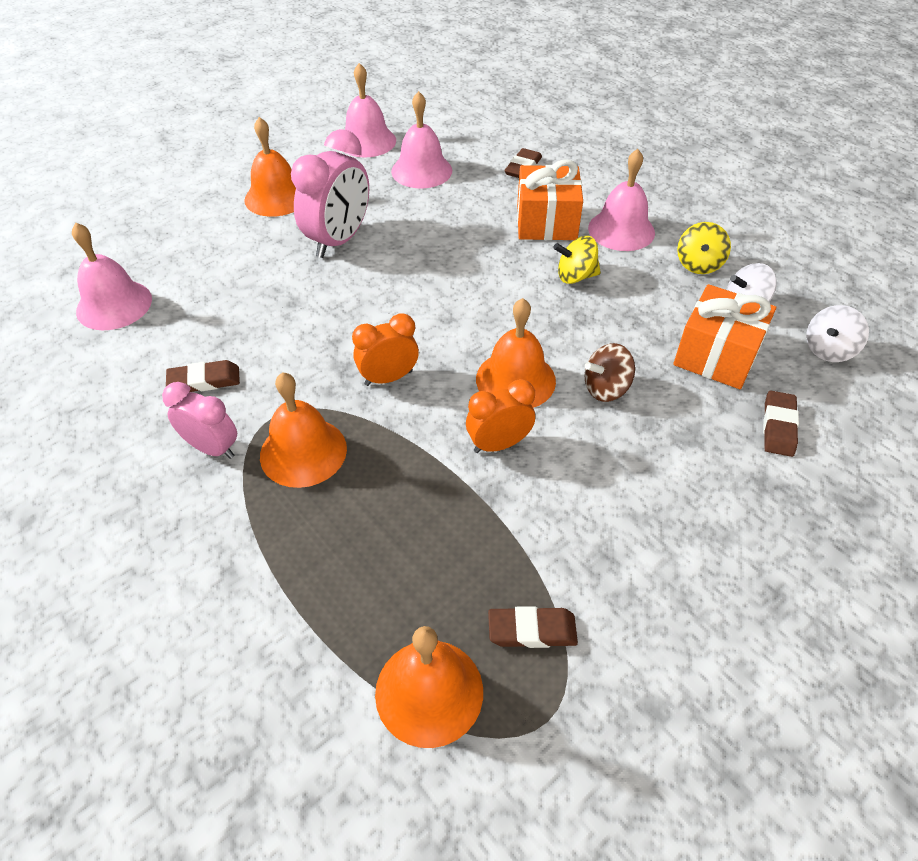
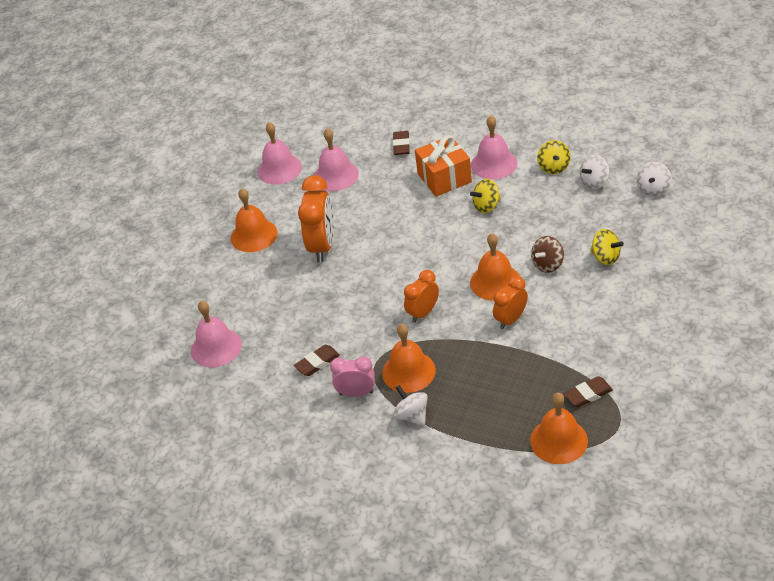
camera: 20 degrees left, 5 degrees down
(252, 522) = (412, 416): none -> white spinning top
(339, 240) = (322, 246): pink clock -> orange clock
(698, 416) = (605, 257): none -> yellow spinning top
(716, 355) = (596, 219): orange gift -> none
(778, 427) = (649, 244): brown eraser -> none

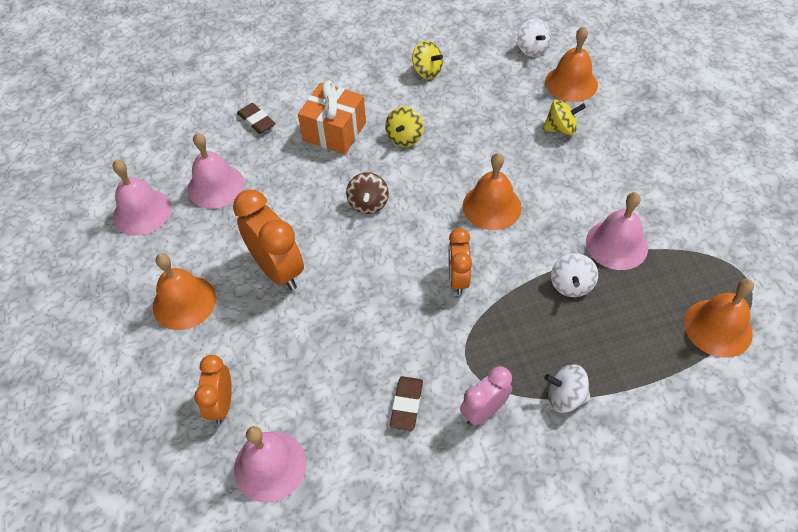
camera: 45 degrees left, 10 degrees up
(408, 371) = (510, 350): orange bell -> orange bell (571, 83)
(494, 164) = (368, 94): pink bell -> pink bell (616, 244)
(511, 319) = (546, 235): orange clock -> orange clock (222, 404)
(548, 264) = (520, 163): brown spinning top -> brown spinning top (368, 203)
(588, 394) = (689, 265): brown eraser -> none
(594, 182) = (477, 67): white spinning top -> white spinning top (571, 285)

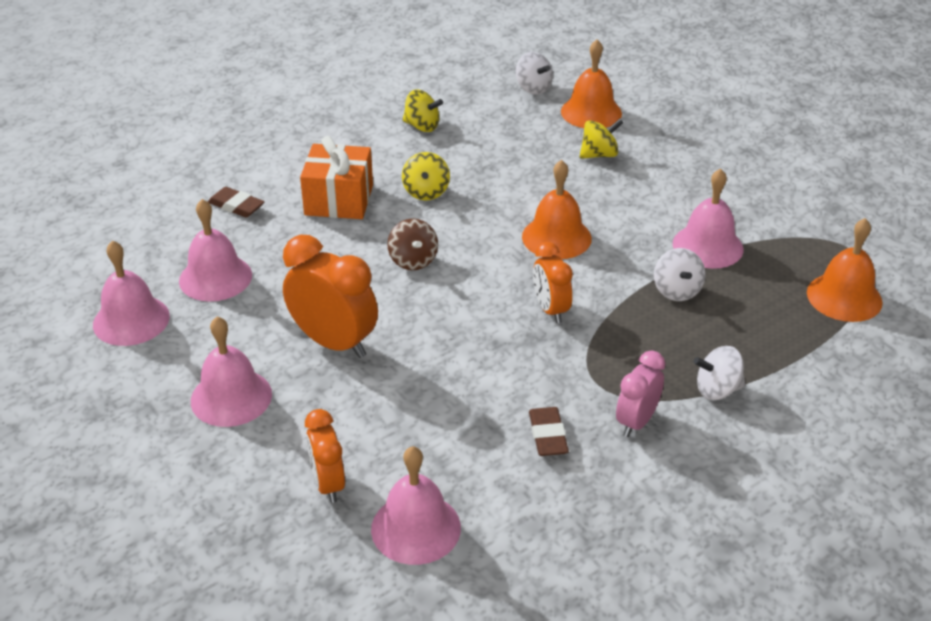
camera: 20 degrees left, 15 degrees down
(184, 302) = (231, 397): orange bell -> pink bell

